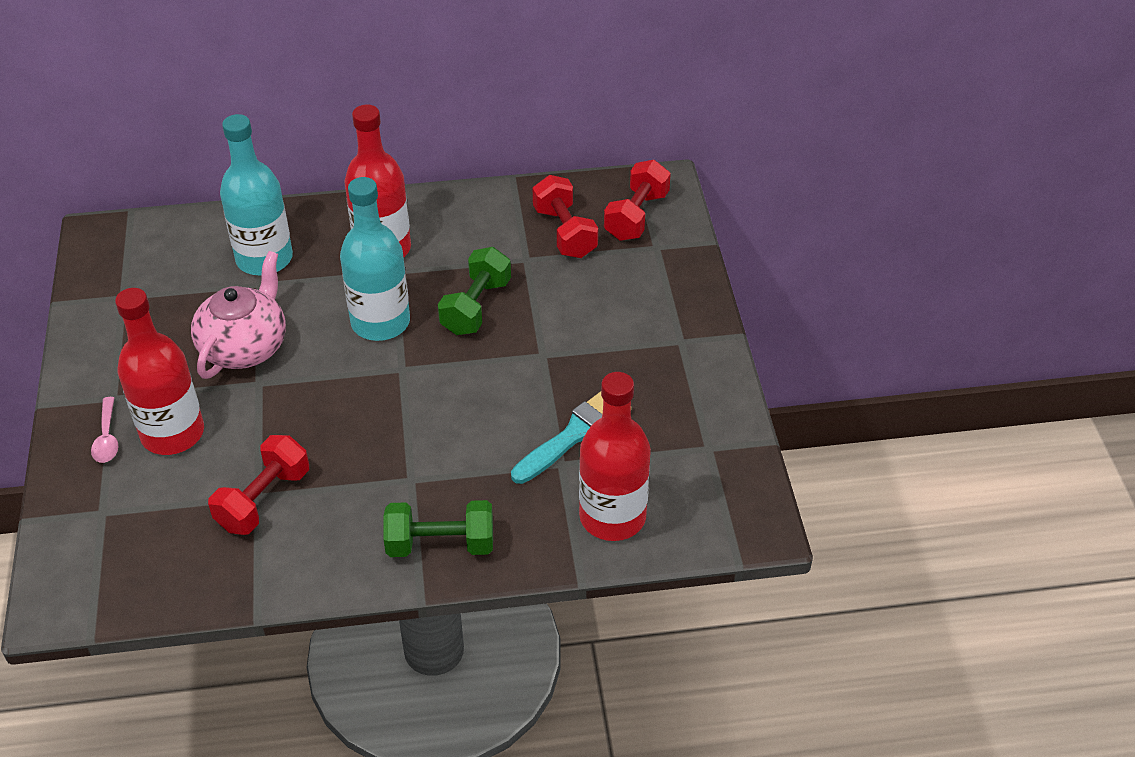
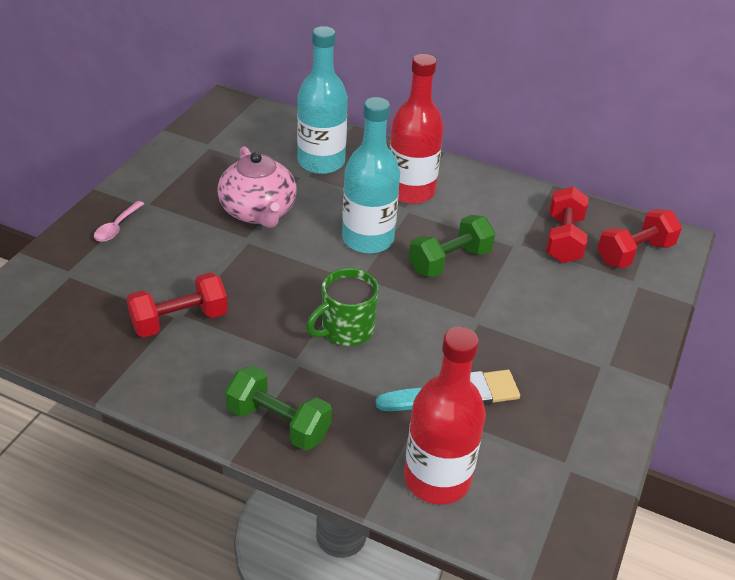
camera: 30 degrees right, 5 degrees down
(172, 433) = (160, 245): red bottle -> none
(245, 347) = (258, 212): pink teapot -> pink teapot turned 105 degrees clockwise
(432, 426) = (345, 330): none -> green mug

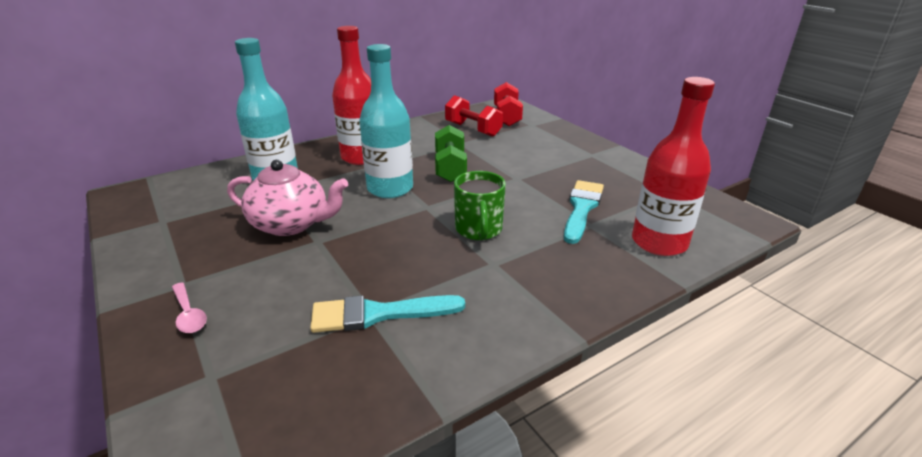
camera: 55 degrees left, 10 degrees down
(179, 320) = (378, 314): red dumbbell -> turquoise brush
(278, 423) = (558, 297): green dumbbell -> none

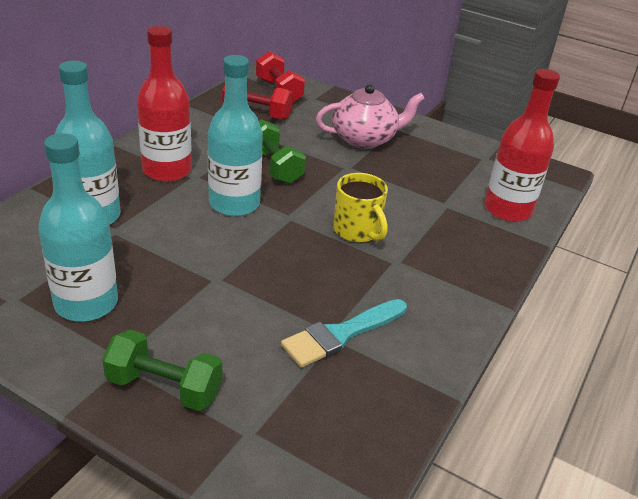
camera: 30 degrees left, 5 degrees up
(188, 314) = (164, 387): pink spoon -> green dumbbell
(205, 235) = (86, 303): none -> turquoise bottle
(291, 224) = (169, 267): pink teapot -> pink teapot (364, 139)
(479, 230) = (357, 231): green mug -> yellow mug
(582, 208) = (427, 189): turquoise brush -> none

